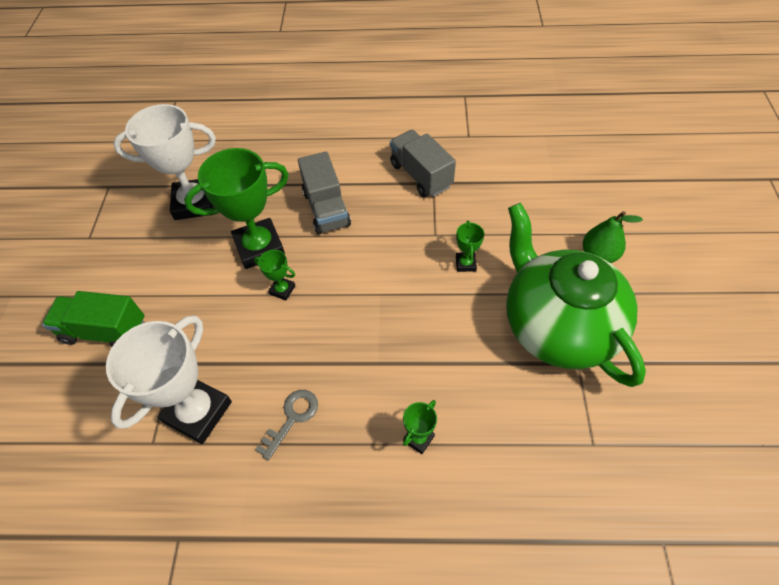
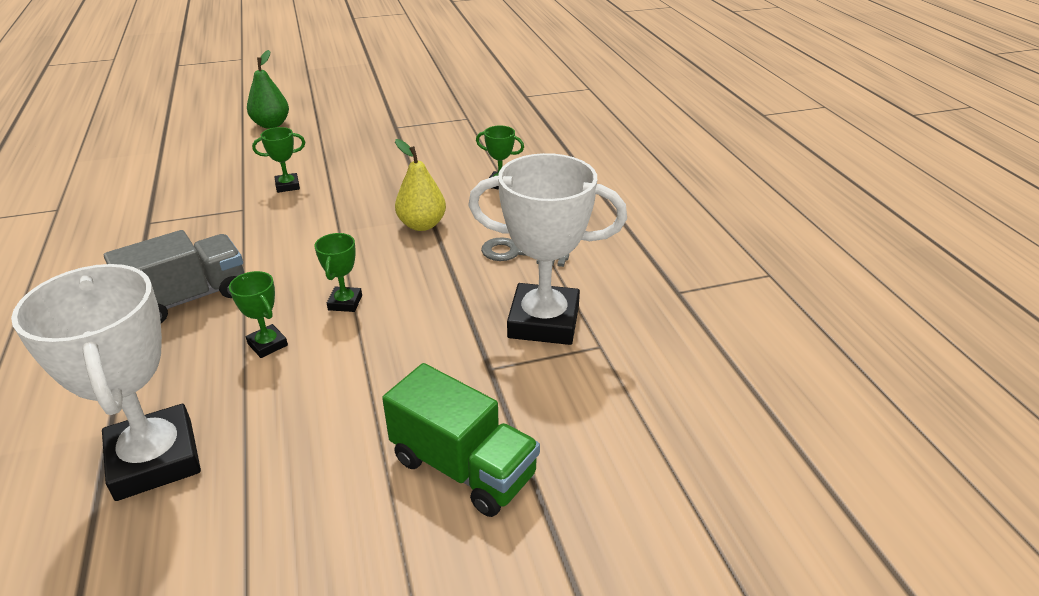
camera: 110 degrees left, 20 degrees down
(105, 331) = (463, 467): green truck -> green truck turned 45 degrees counterclockwise
(259, 247) = (267, 344): green trophy -> green trophy, size x0.45
(366, 354) = (422, 225): none -> yellow pear
(420, 175) = (131, 233): grey truck -> none
(557, 326) = (359, 137): green teapot -> none

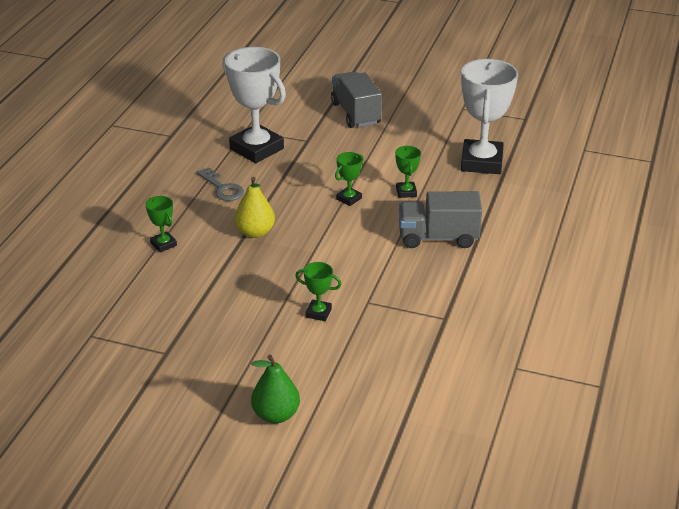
camera: 145 degrees left, 0 degrees up
(463, 467) = (355, 114): green truck -> grey truck

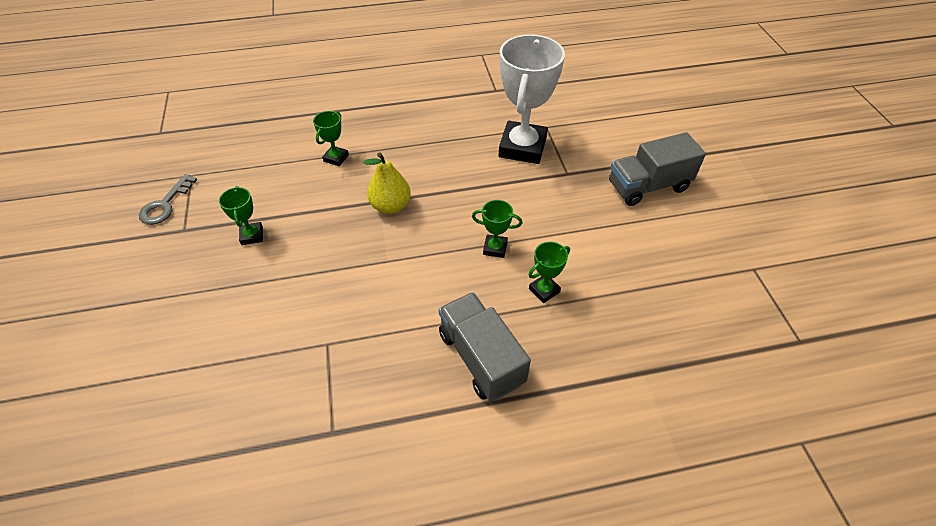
camera: 60 degrees right, 15 degrees up
(223, 188) = (443, 155): grey key -> grey key (165, 205)
(276, 415) = (115, 349): green pear -> none
(318, 313) = (288, 310): green trophy -> green trophy (252, 235)
(355, 114) = (648, 186): grey truck -> grey truck turned 150 degrees counterclockwise
(481, 162) = (663, 336): white trophy -> none

